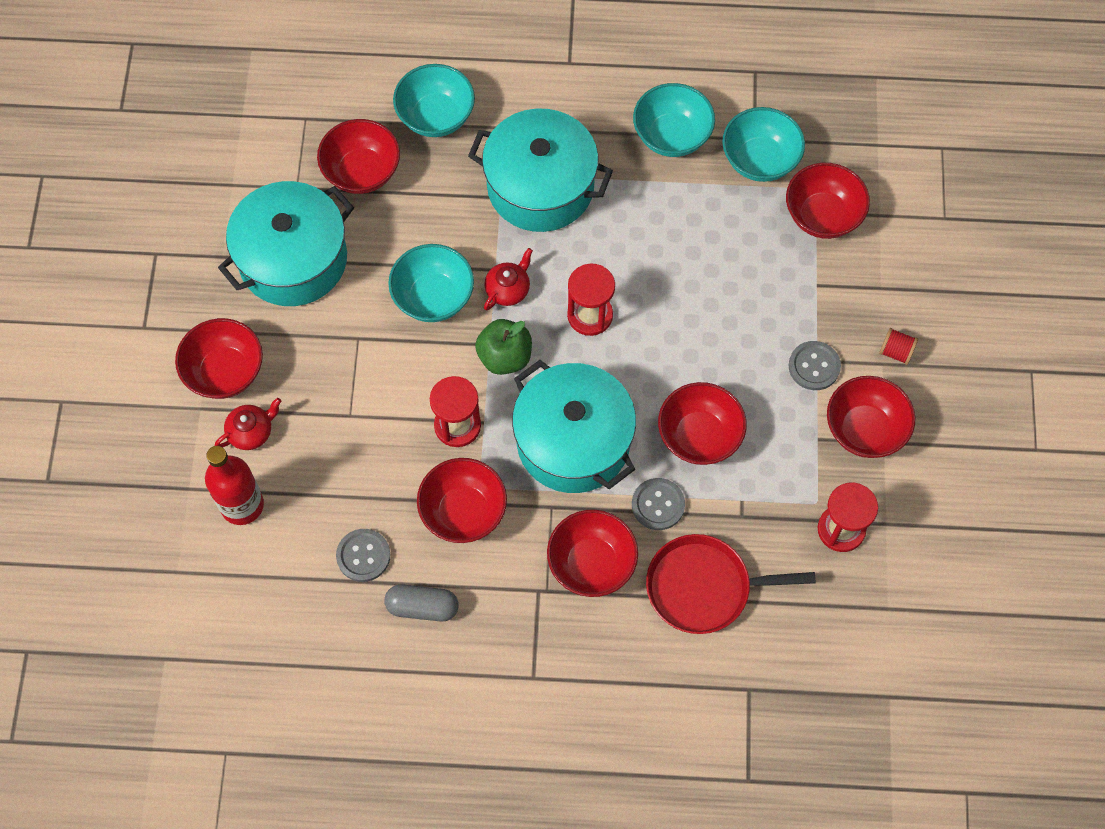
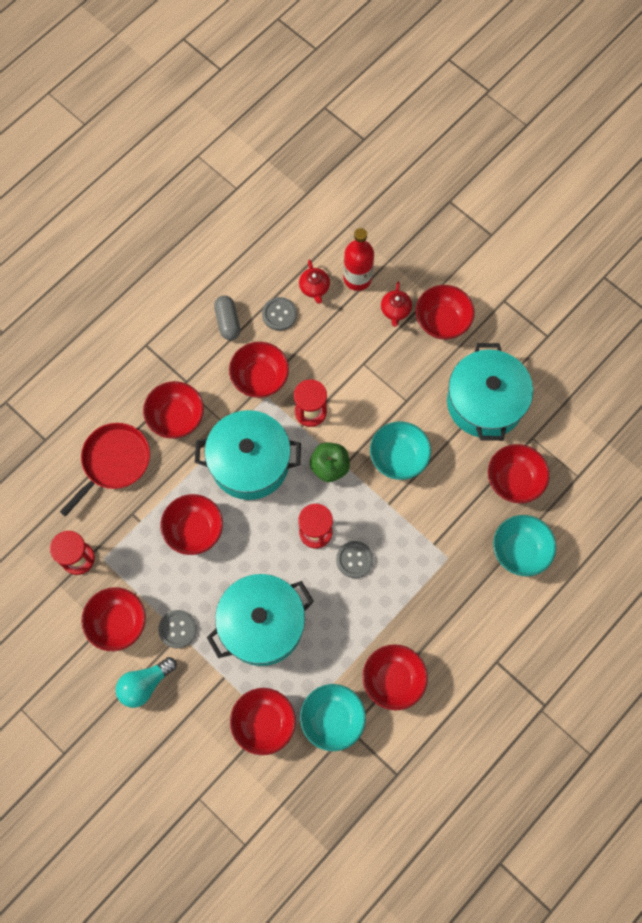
camera: 130 degrees right, 5 degrees up
(422, 607) = (228, 322): grey capsule -> grey capsule turned 60 degrees counterclockwise
(508, 289) = (370, 501): red teapot -> red teapot (314, 288)
(540, 186) = (422, 572): turquoise pot -> turquoise pot (262, 624)
(658, 505) = (177, 476): grey button -> grey button (354, 560)
(671, 136) = (393, 680): turquoise bowl -> red bowl
(895, 352) = (145, 684): red spool -> turquoise light bulb

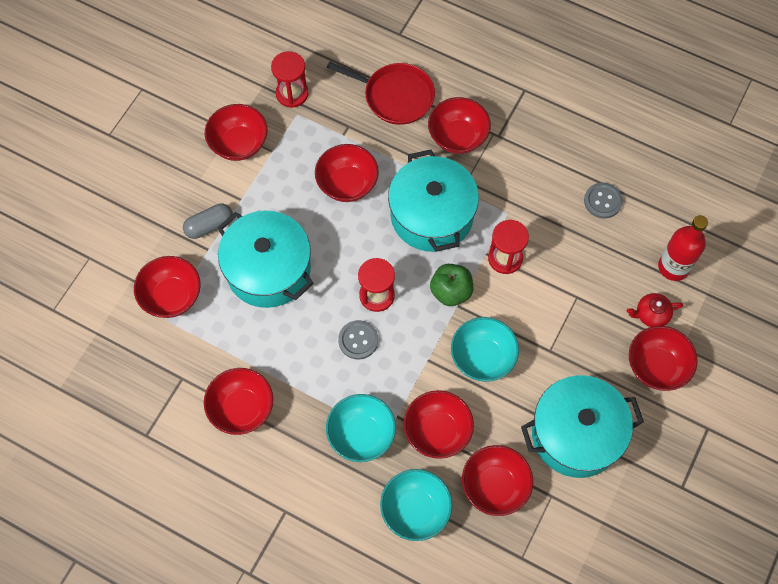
camera: 75 degrees right, 5 degrees down
(145, 684) = (186, 182): turquoise light bulb -> none
(177, 629) = (245, 196): grey button -> none
(228, 322) = (576, 155): grey capsule -> grey capsule (209, 226)
(260, 378) = (525, 201): red bowl -> red bowl (437, 431)
(314, 288) = (646, 227): red teapot -> none
(332, 719) = (189, 359): turquoise bowl -> turquoise bowl (361, 435)

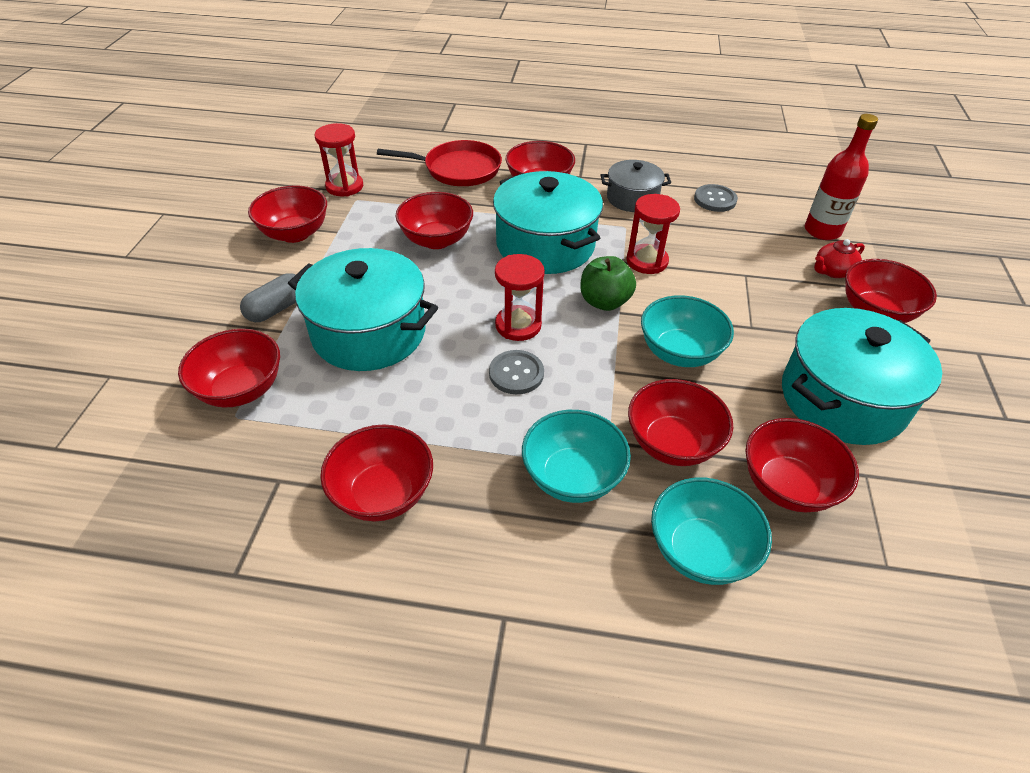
camera: 20 degrees left, 20 degrees down
(530, 179) = (632, 198): none -> grey pot

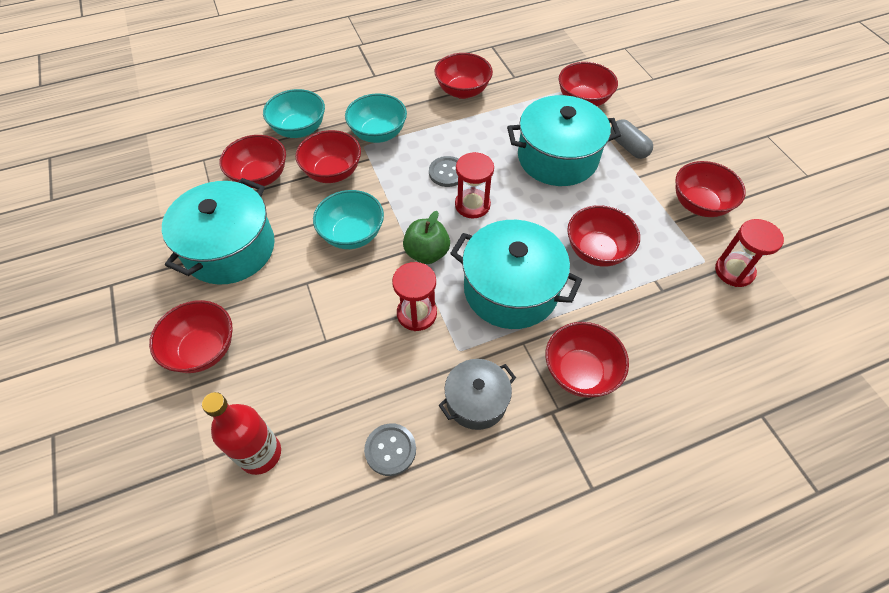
camera: 150 degrees right, 10 degrees up
(277, 309) = (628, 147): grey capsule -> grey capsule turned 45 degrees counterclockwise
(458, 169) = (673, 352): red pan -> none
(832, 271) = (245, 388): red teapot -> none

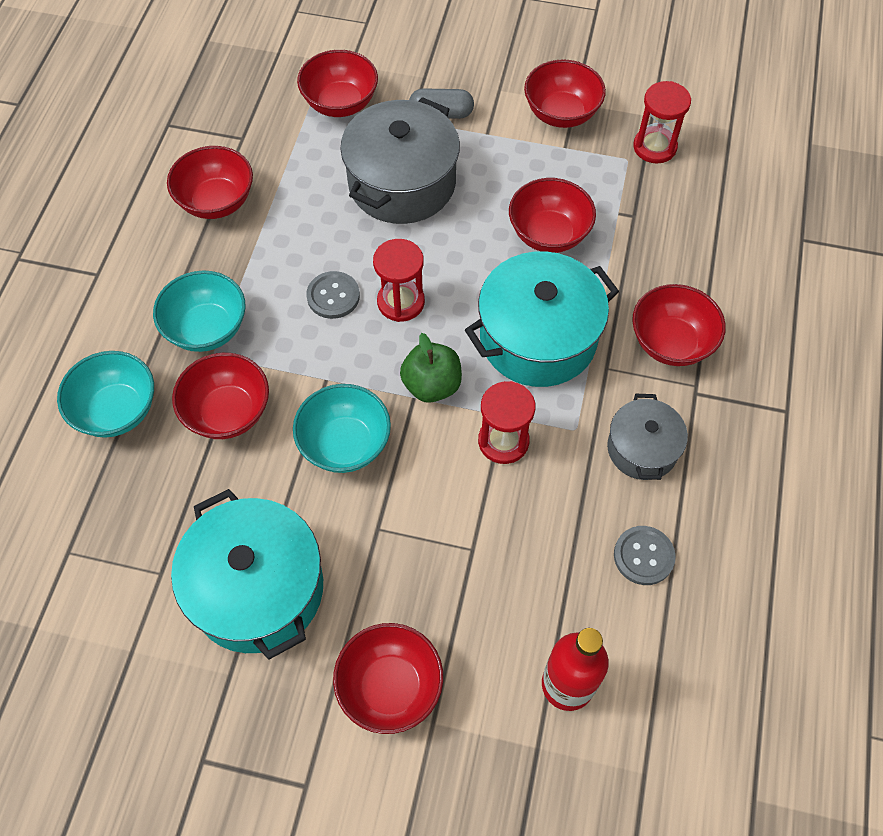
camera: 55 degrees left, 5 degrees up
(260, 177) = (163, 497): red bowl -> none
(557, 158) = (402, 183): turquoise pot -> grey pot

